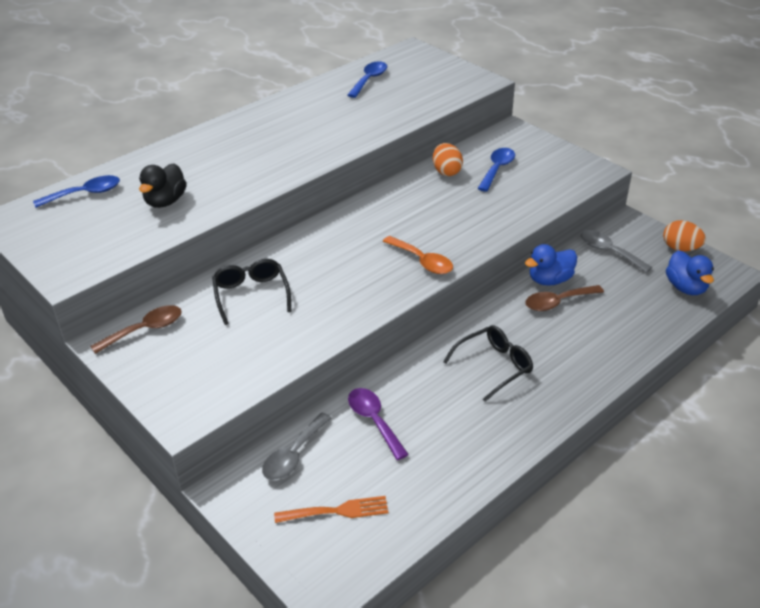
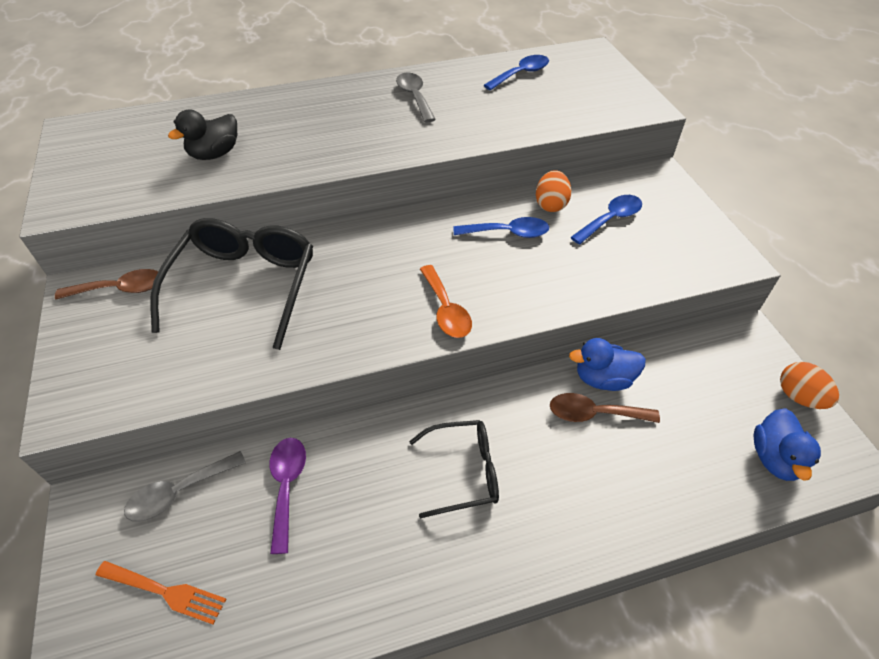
camera: 25 degrees right, 10 degrees up
(85, 194) = (155, 123): blue spoon -> blue spoon (508, 233)
(251, 295) = (245, 286): black glasses -> black glasses, size x1.69
(609, 251) = (700, 367): grey spoon -> grey spoon (414, 97)

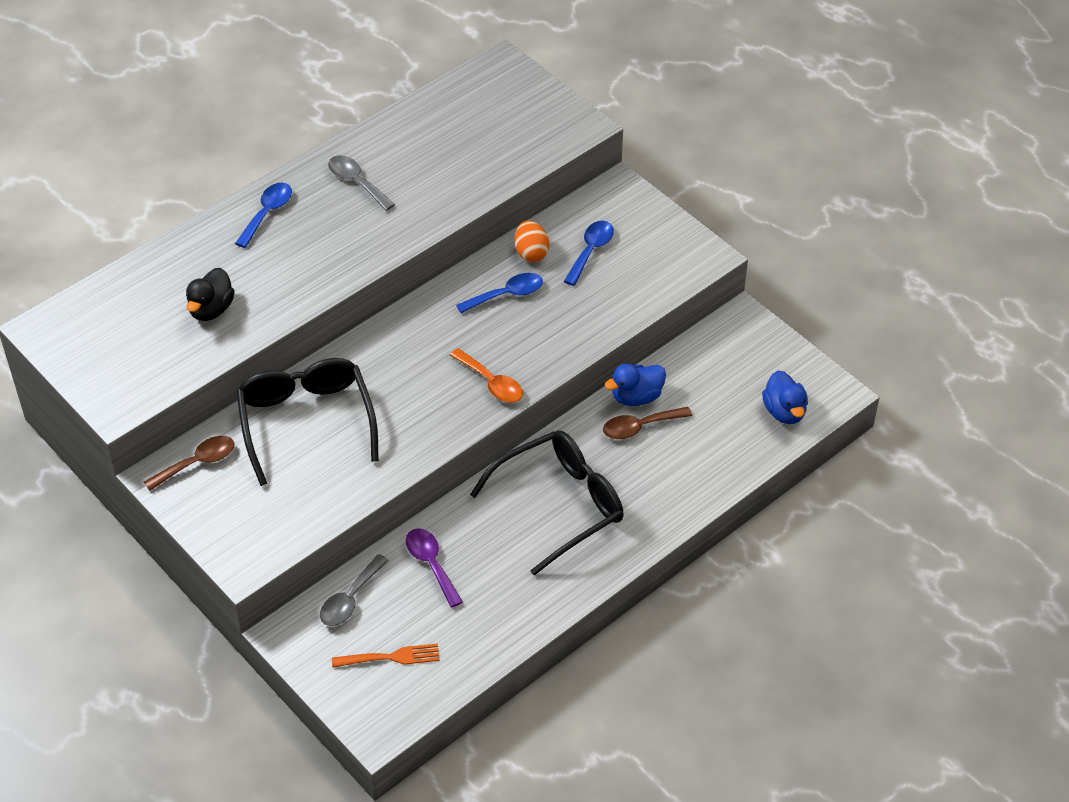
camera: 25 degrees left, 0 degrees up
(464, 472) = (560, 505): black glasses -> black glasses, size x1.69
(521, 74) = (445, 119): blue spoon -> blue spoon (267, 213)
(799, 397) = (792, 357): orange egg -> none

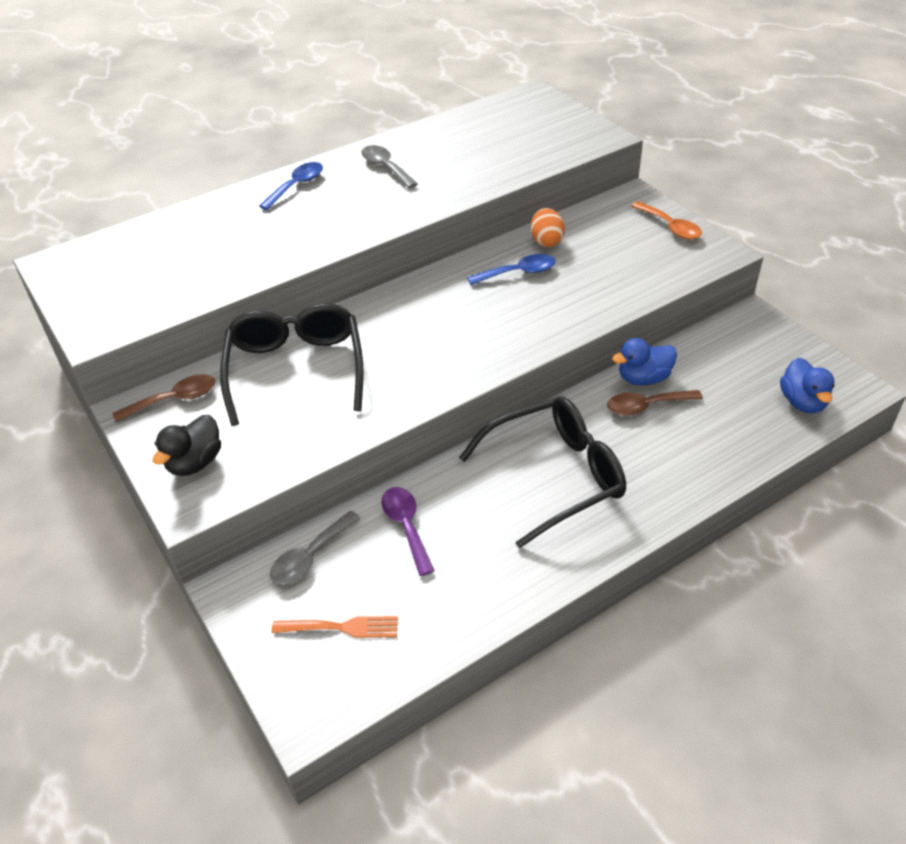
camera: 10 degrees right, 5 degrees down
(211, 309) = (219, 256): black duck -> black duck (195, 462)
(491, 383) = (493, 347): orange spoon -> orange spoon (670, 227)
(590, 251) = (605, 242): blue spoon -> none

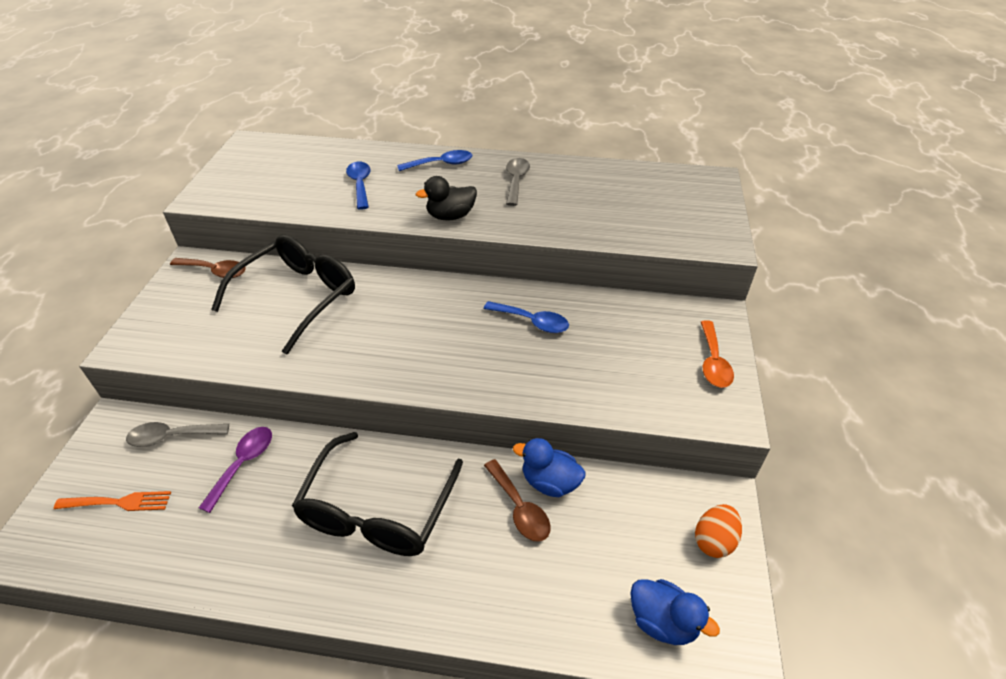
camera: 40 degrees right, 0 degrees up
(195, 462) = (166, 320): black duck -> black duck (450, 216)
(247, 239) = (360, 184): none -> blue spoon
(340, 628) = (117, 502): orange fork -> orange fork turned 45 degrees counterclockwise
(546, 241) = (589, 309): orange egg -> orange egg (714, 540)
(555, 476) = (377, 510): black glasses -> black glasses turned 90 degrees clockwise
(646, 406) = (519, 508): brown spoon -> brown spoon turned 150 degrees counterclockwise
(802, 402) = (663, 621): blue duck -> blue duck turned 90 degrees counterclockwise

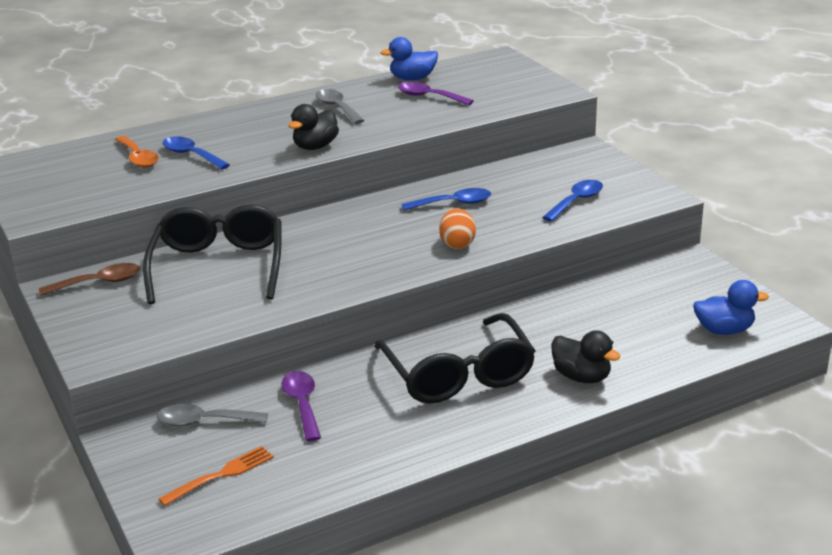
camera: 35 degrees left, 15 degrees down
(172, 437) = (204, 421): grey spoon -> grey spoon turned 45 degrees clockwise
(441, 164) = (248, 118): blue spoon -> blue spoon (576, 201)
(467, 588) = (581, 377): none -> black duck
(519, 508) = (563, 325): brown spoon -> none
(550, 482) = (567, 304): blue duck -> blue duck (412, 79)
(601, 200) = (429, 97): none -> purple spoon
(713, 362) = (616, 175): orange spoon -> orange spoon (138, 158)
(714, 540) = (710, 282): orange egg -> orange egg (457, 244)

